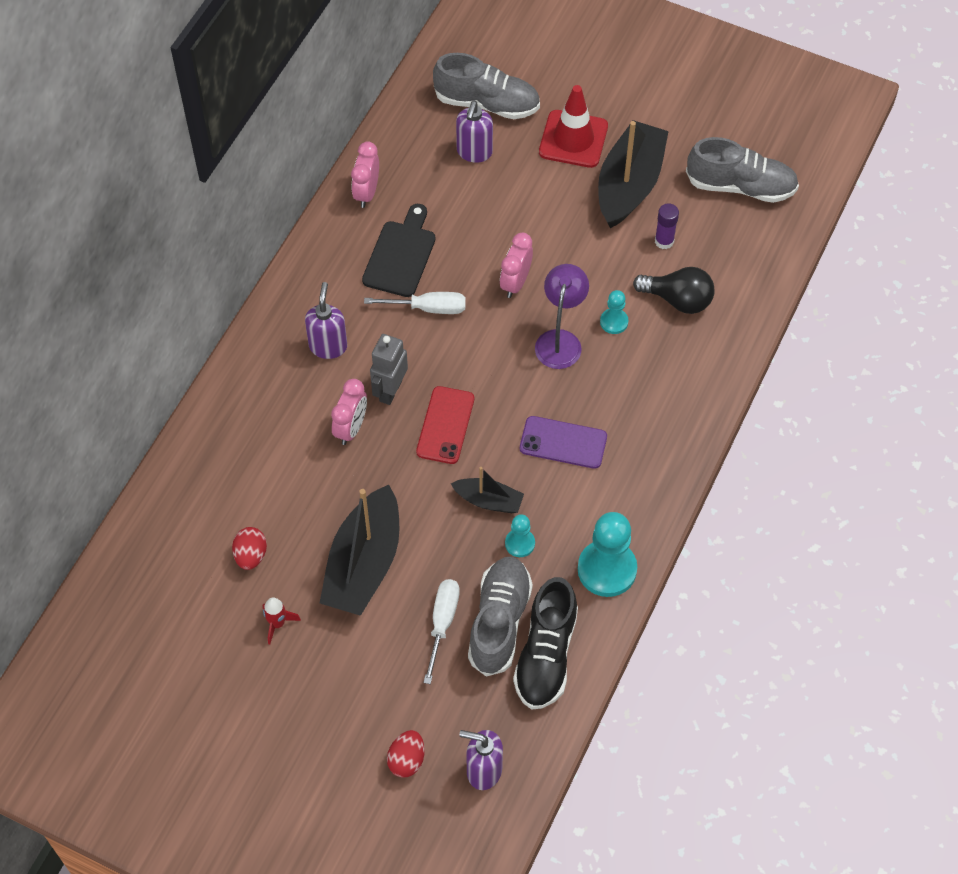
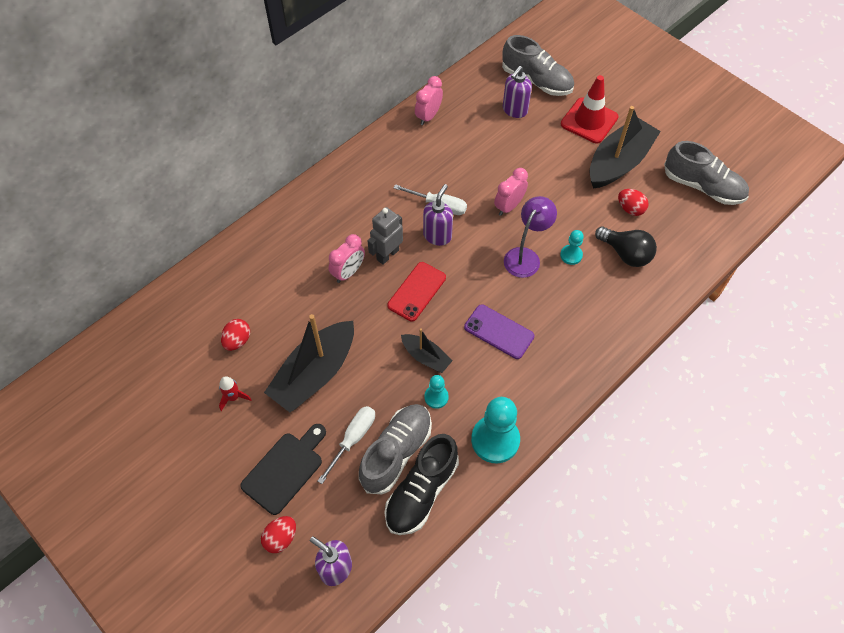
camera: 20 degrees right, 0 degrees up
(328, 346) = (357, 210): purple soap dispenser -> purple soap dispenser (437, 236)
(400, 255) = (434, 164): black cutting board -> black cutting board (285, 469)
(664, 241) = (630, 209): purple glue stick -> red egg

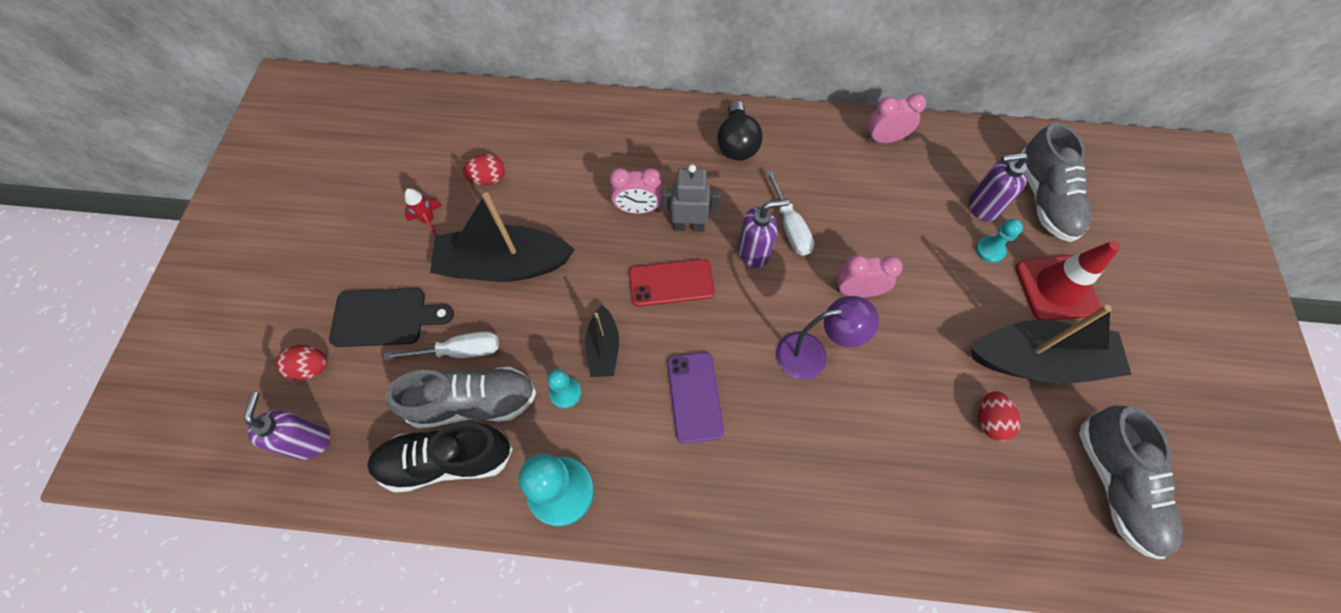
camera: 50 degrees right, 5 degrees up
(571, 255) = (860, 400): turquoise pawn -> turquoise pawn (990, 250)
(626, 254) = (923, 460): black light bulb -> black light bulb (737, 143)

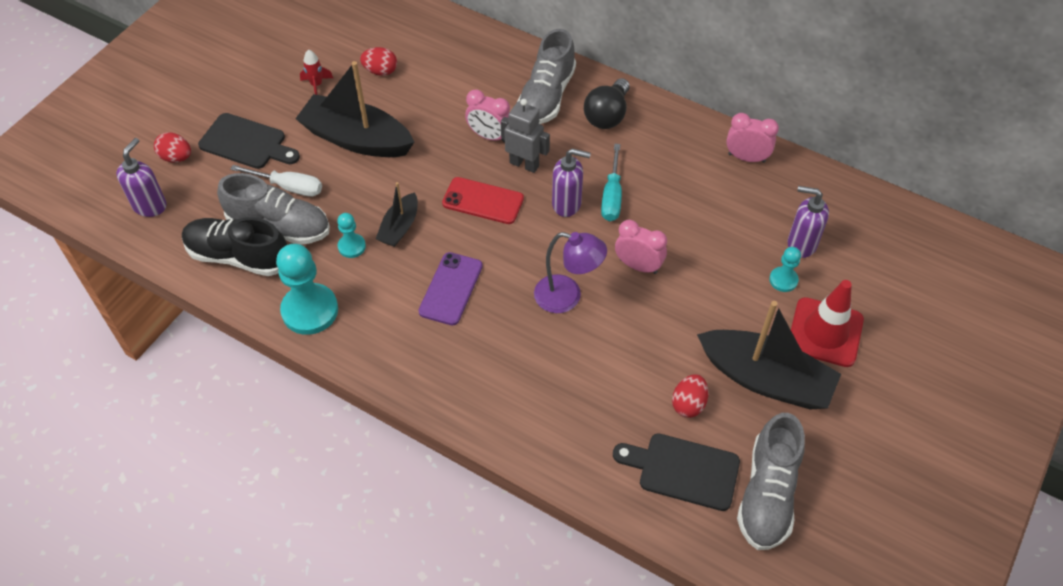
camera: 25 degrees right, 10 degrees down
(790, 227) = (612, 196): white screwdriver -> turquoise screwdriver
(1029, 498) = (683, 470): none -> black cutting board
(1044, 199) = (867, 259): grey shoe -> grey shoe (546, 96)

